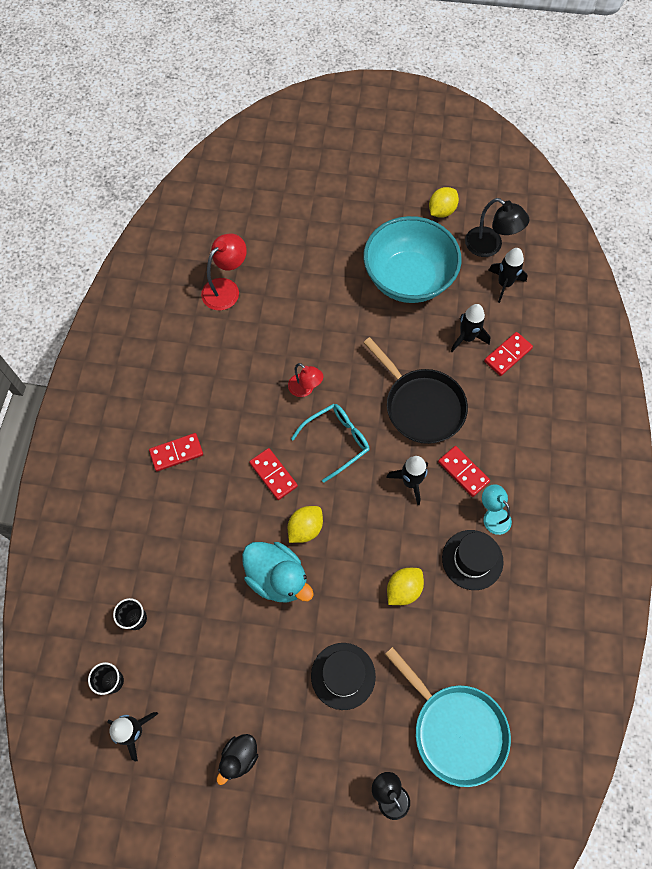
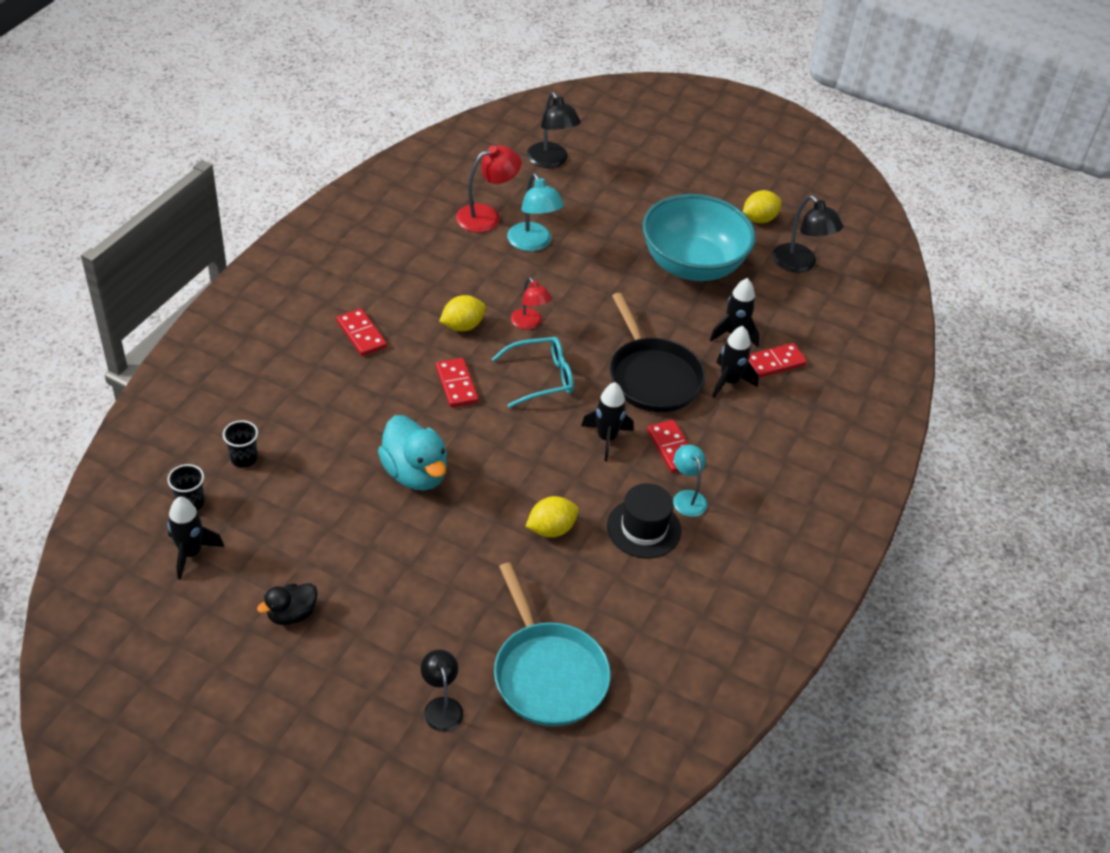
camera: 15 degrees right, 20 degrees down
(176, 453) = (361, 334): red domino -> red domino turned 60 degrees clockwise
(254, 210) = (551, 161): none -> black lamp
(275, 304) = (533, 243): none -> turquoise lamp
(305, 528) = (468, 441): yellow lemon -> yellow lemon (462, 326)
(343, 676) = (443, 582): black hat -> none
(504, 284) = (801, 301): black rocket -> black rocket (729, 382)

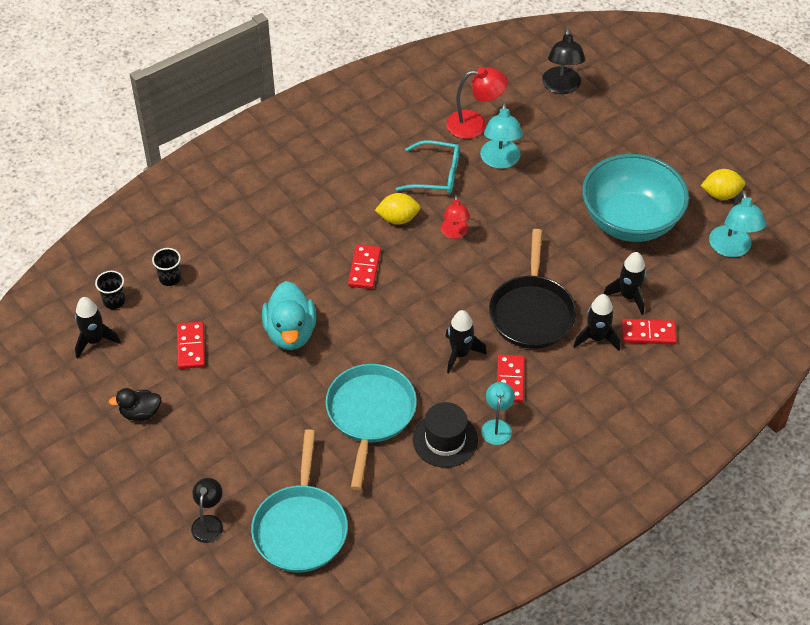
camera: 30 degrees right, 5 degrees up
(361, 334) = (313, 202): red domino -> red domino (191, 347)
(541, 378) = (437, 284): turquoise glasses -> turquoise glasses (436, 175)
(551, 529) = (370, 414): yellow lemon -> turquoise pan
(800, 264) = (732, 249): black lamp -> turquoise lamp

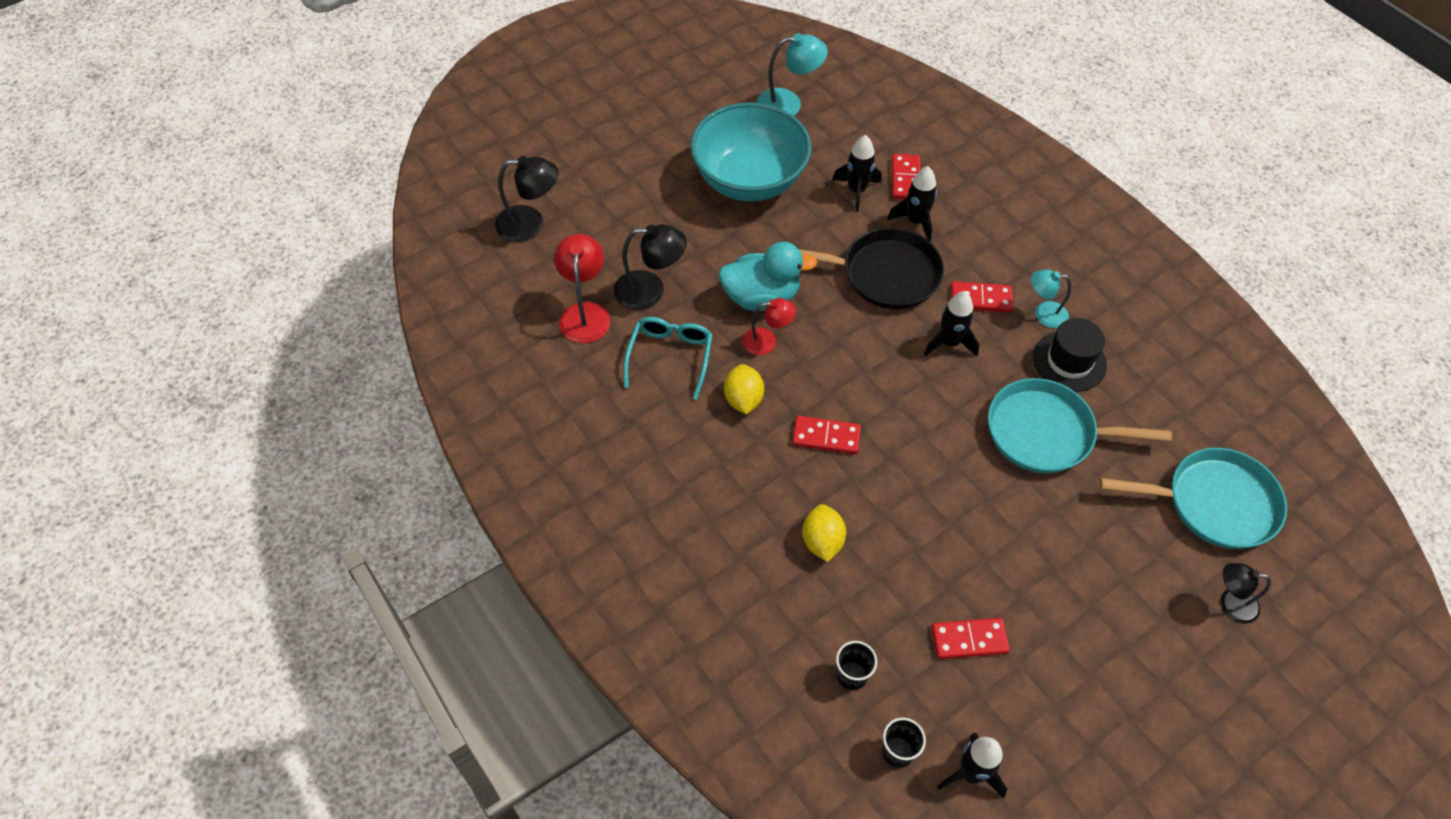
camera: 90 degrees left, 5 degrees up
(140, 413) = (1084, 698): black duck -> none
(290, 332) = (934, 519): turquoise duck -> turquoise duck (761, 297)
(500, 161) = (650, 291): turquoise lamp -> black lamp
(721, 194) = (712, 104): yellow lemon -> yellow lemon (822, 541)

